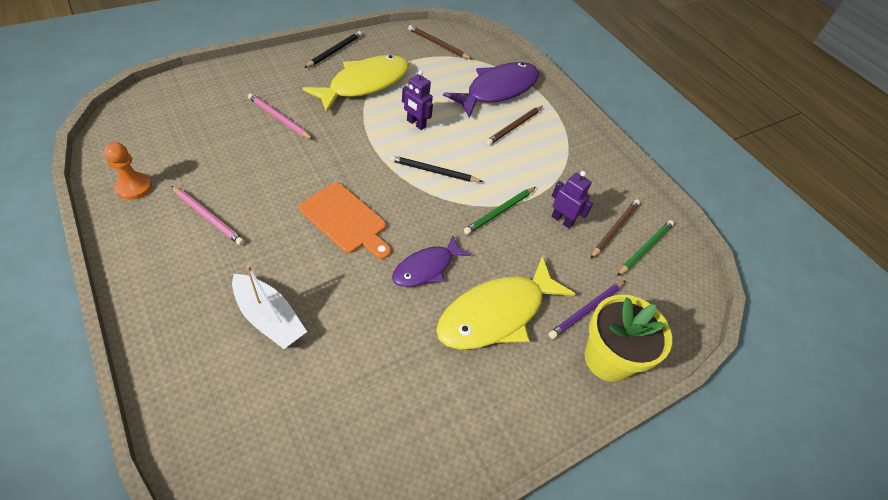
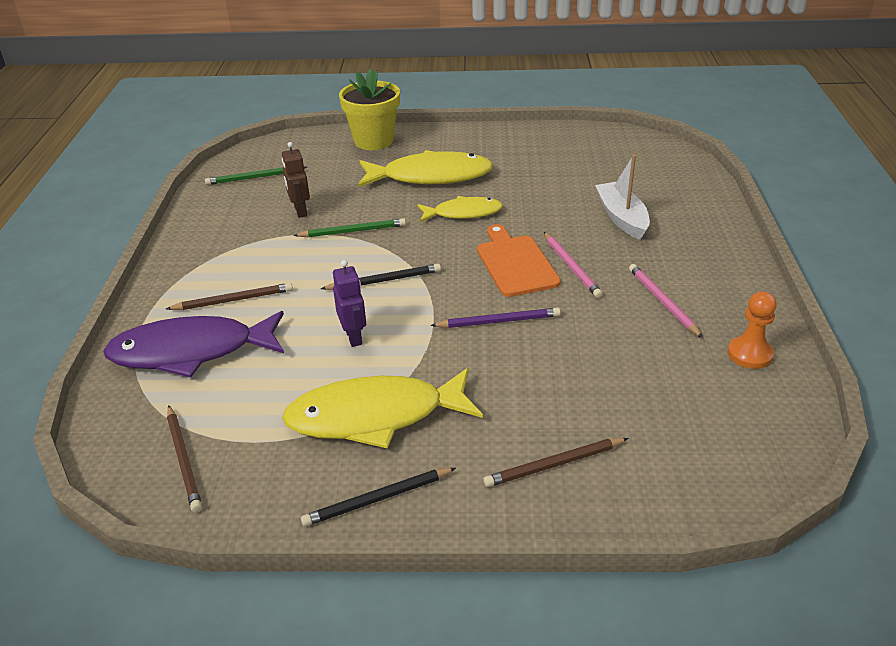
camera: 140 degrees left, 15 degrees down
(279, 118) = (537, 395): pink pencil -> pink pencil (571, 267)
(426, 268) = (463, 213): purple fish -> yellow fish
(433, 171) = (384, 280): black pencil -> black pencil turned 60 degrees counterclockwise
(562, 220) = (300, 211): purple robot -> brown robot
(586, 310) = (357, 162): purple pencil -> purple pencil (498, 321)
(614, 229) = (261, 194): brown pencil -> brown pencil (554, 465)

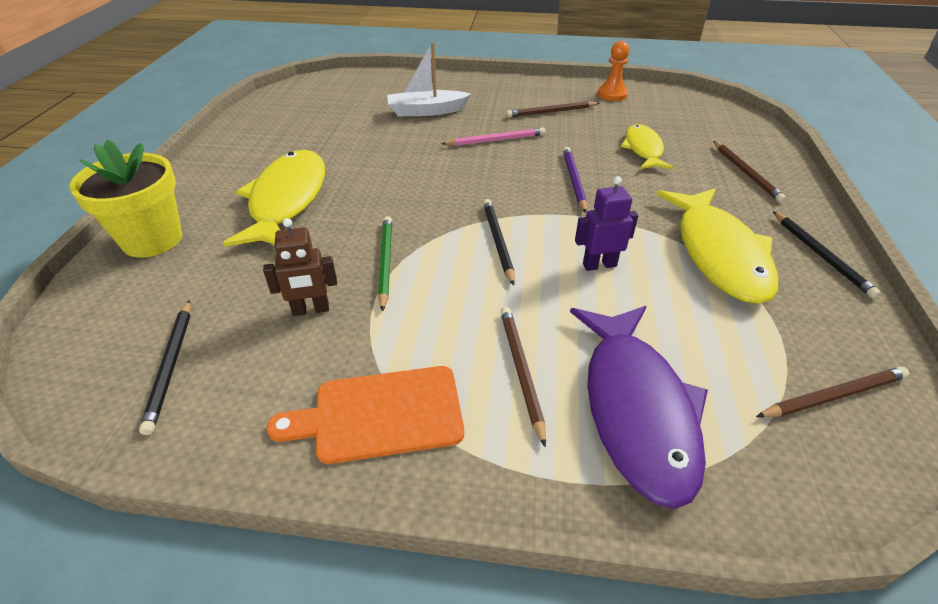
camera: 85 degrees left, 5 degrees up
(255, 178) = (171, 366): green pencil -> black pencil
(463, 213) = (381, 185): yellow fish -> yellow fish (643, 149)
(515, 263) = (484, 165): orange cutting board -> orange cutting board (380, 415)
(662, 302) = (551, 112): pink pencil -> brown pencil

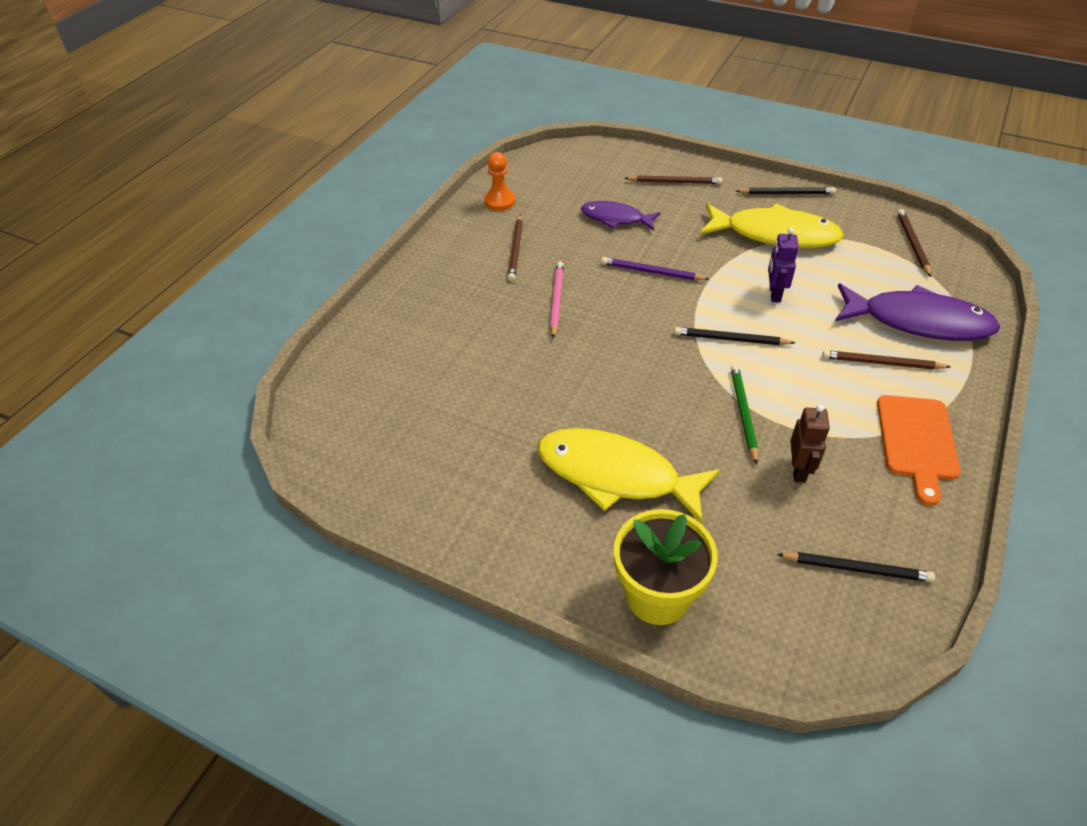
camera: 70 degrees left, 5 degrees up
(385, 262) = (743, 413): green pencil -> green pencil turned 75 degrees clockwise
(426, 111) = (463, 336): white boat -> none
(643, 149) = (615, 218): yellow fish -> purple fish

